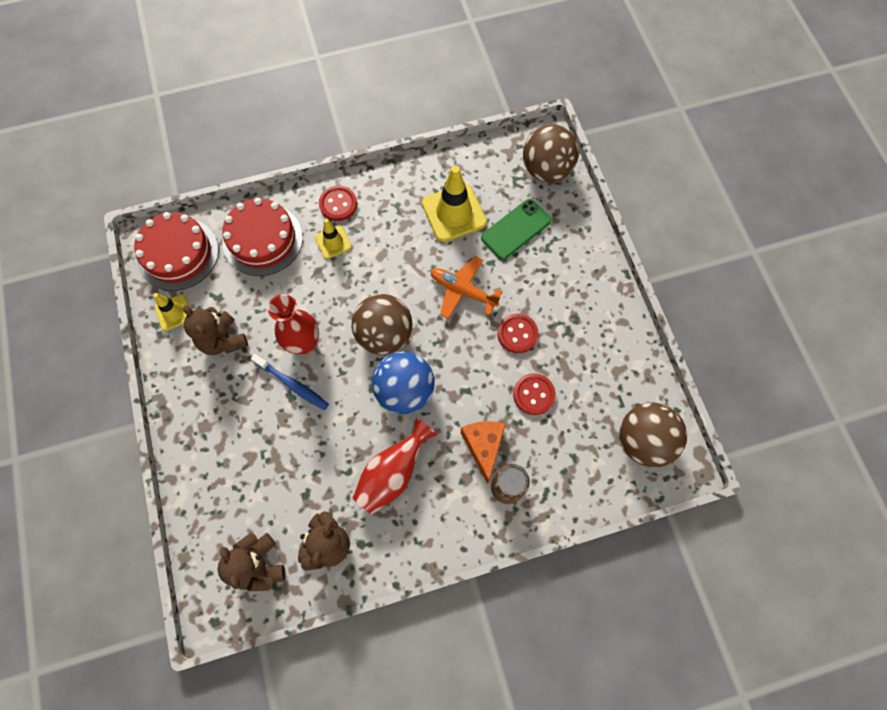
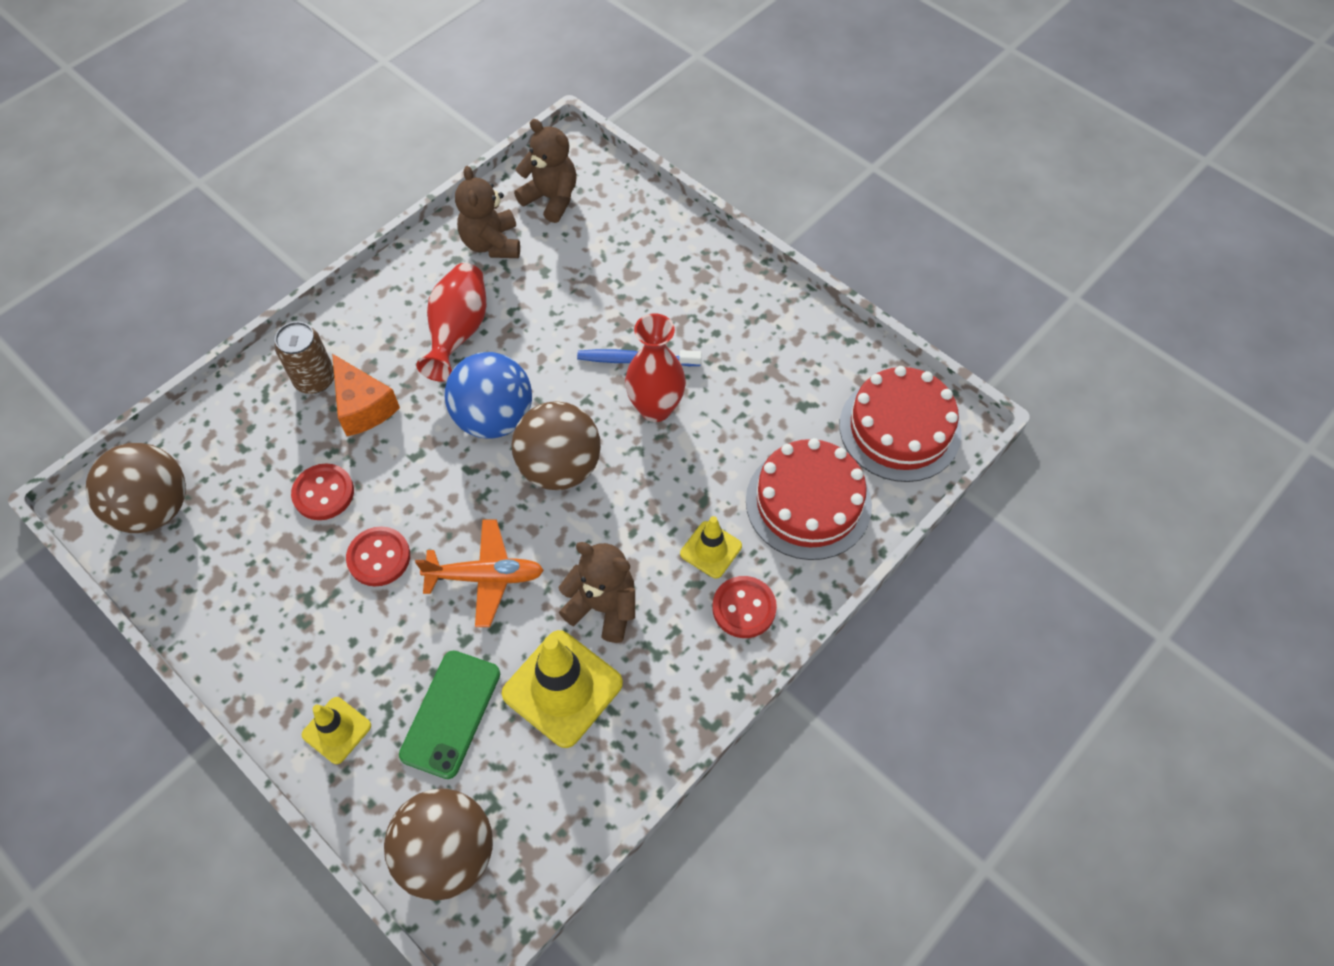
camera: 150 degrees right, 10 degrees down
(174, 312) = (840, 363): yellow traffic cone -> yellow traffic cone (336, 730)
(223, 340) = (755, 364): brown teddy bear -> brown teddy bear (603, 607)

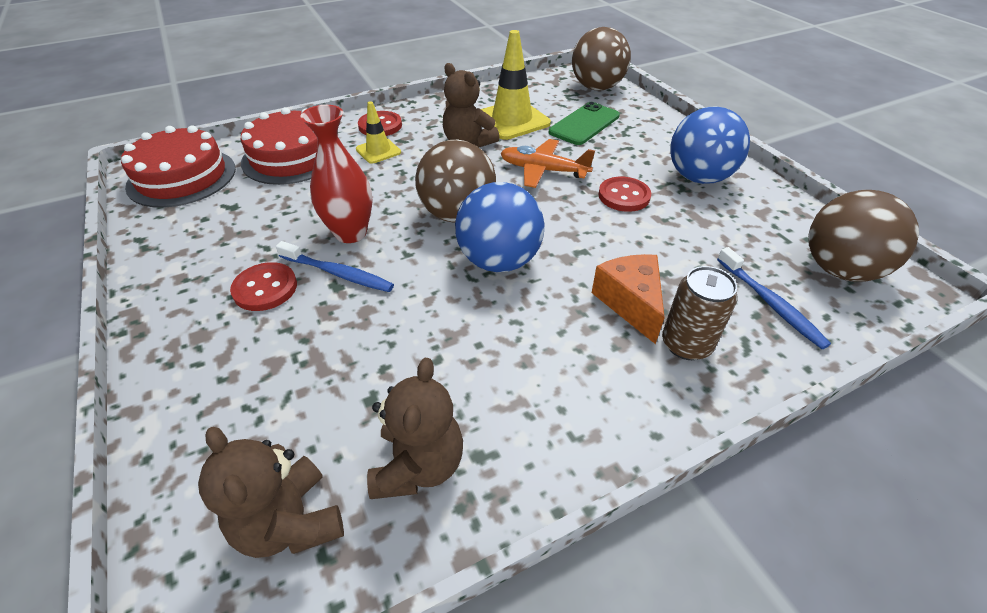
camera: 160 degrees left, 15 degrees down
(235, 444) = (770, 303): none -> blue toothbrush
(285, 626) = (698, 178): none -> blue ball
(323, 493) = (671, 244): red button -> red button (265, 288)
(336, 730) = (658, 131): yellow traffic cone -> none
(458, 332) = (507, 351): red vase -> none

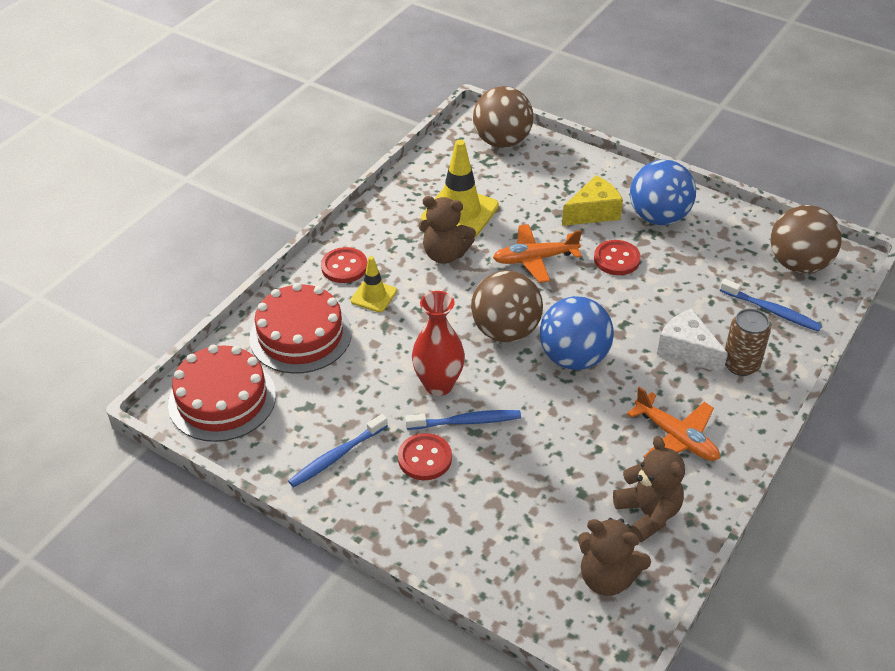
camera: 30 degrees left, 0 degrees up
(201, 253) = (337, 456): none -> blue toothbrush
(536, 390) = (676, 437): none -> orange plane
(584, 124) = (527, 193): green phone -> none
(630, 303) = (687, 350): orange cheese -> white cheese
(634, 155) = (593, 212): none -> yellow cheese

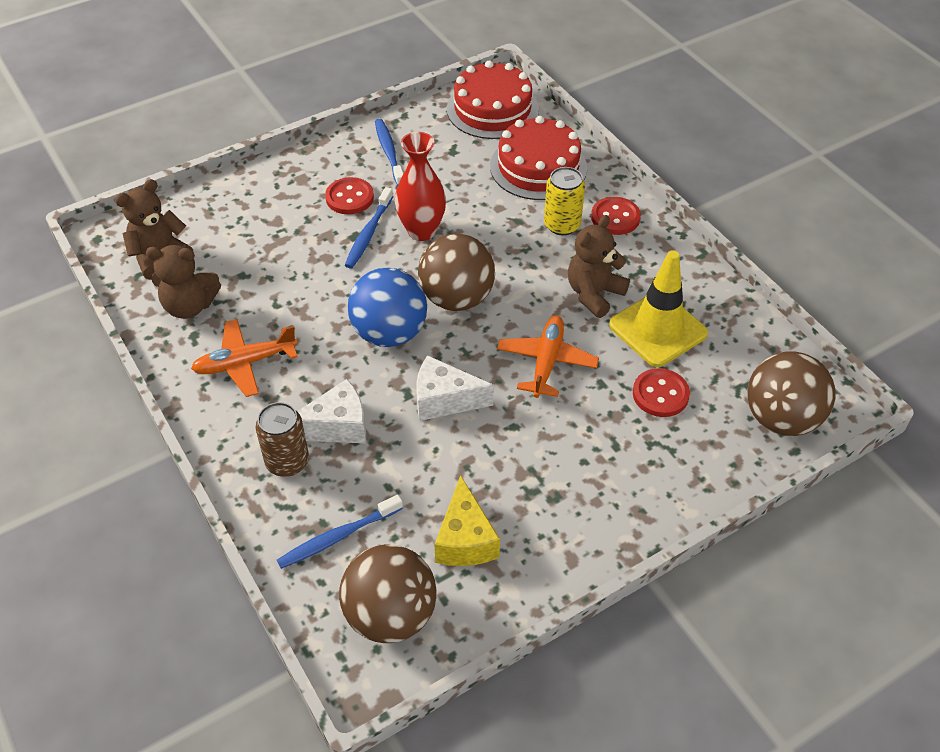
camera: 115 degrees right, 5 degrees up
(373, 296) = (562, 225): yellow traffic cone -> yellow can
(593, 212) = (598, 449): yellow cheese -> yellow cheese (465, 539)
(614, 300) = (444, 400): none -> white cheese
(616, 259) = (506, 433): red button -> red button (660, 394)
(658, 217) = (556, 511): blue ball -> none

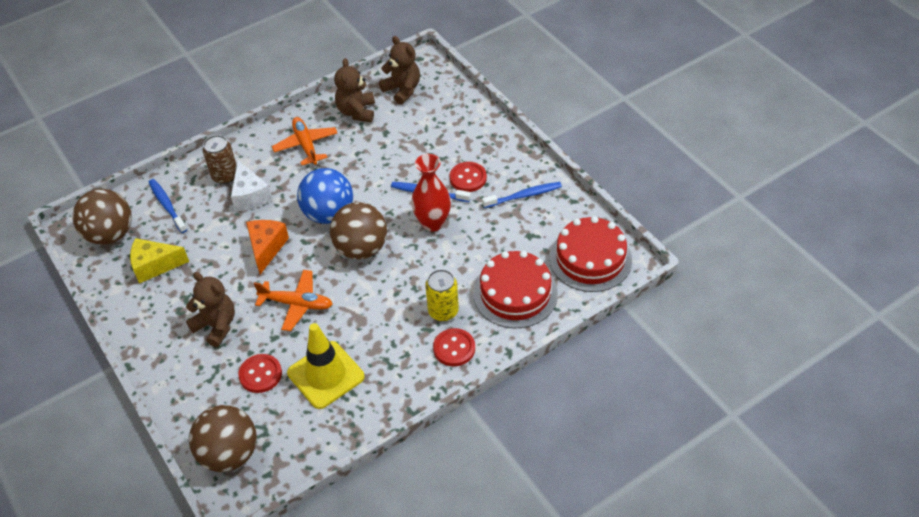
camera: 90 degrees right, 0 degrees up
(444, 400) = (266, 248): white cheese -> orange cheese
(594, 294) = (365, 333): brown teddy bear -> brown teddy bear (216, 326)

